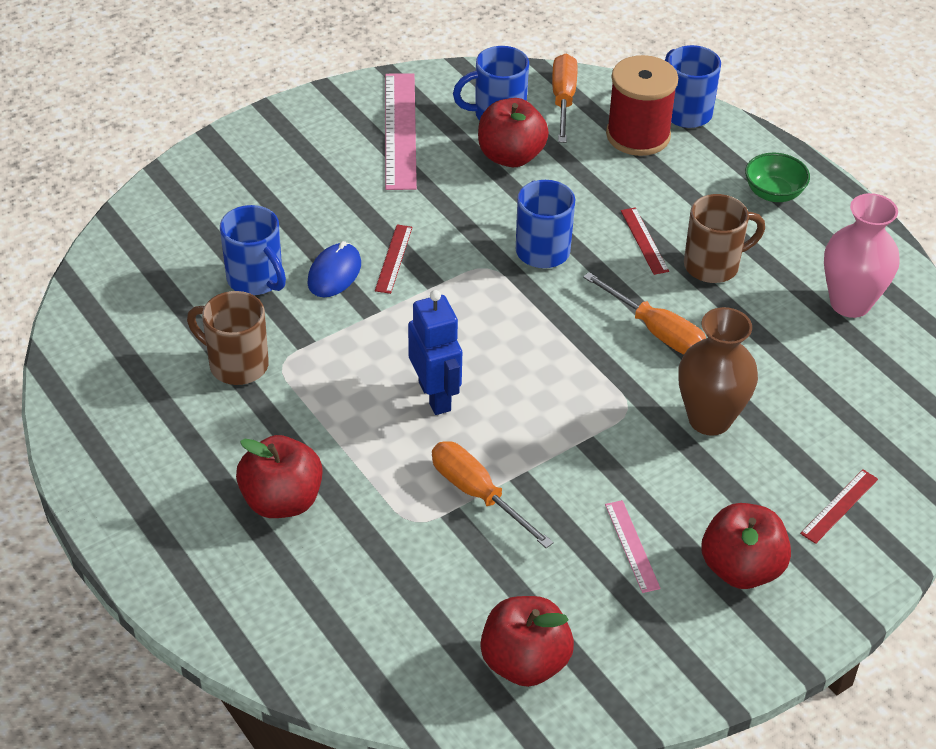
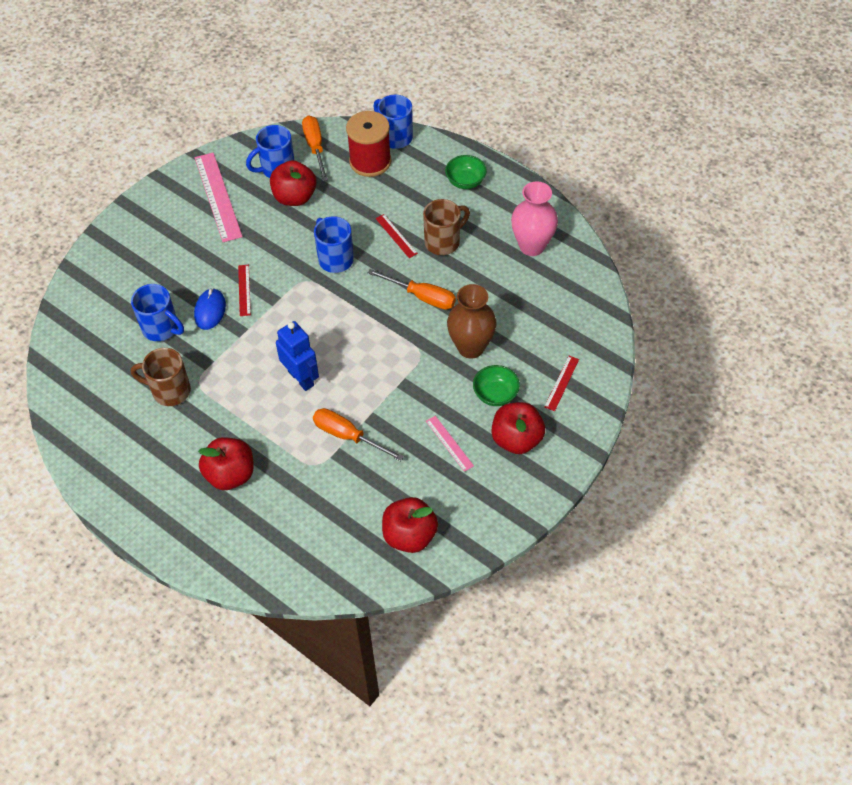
camera: 15 degrees left, 10 degrees up
(727, 495) = (495, 394): none -> green bowl

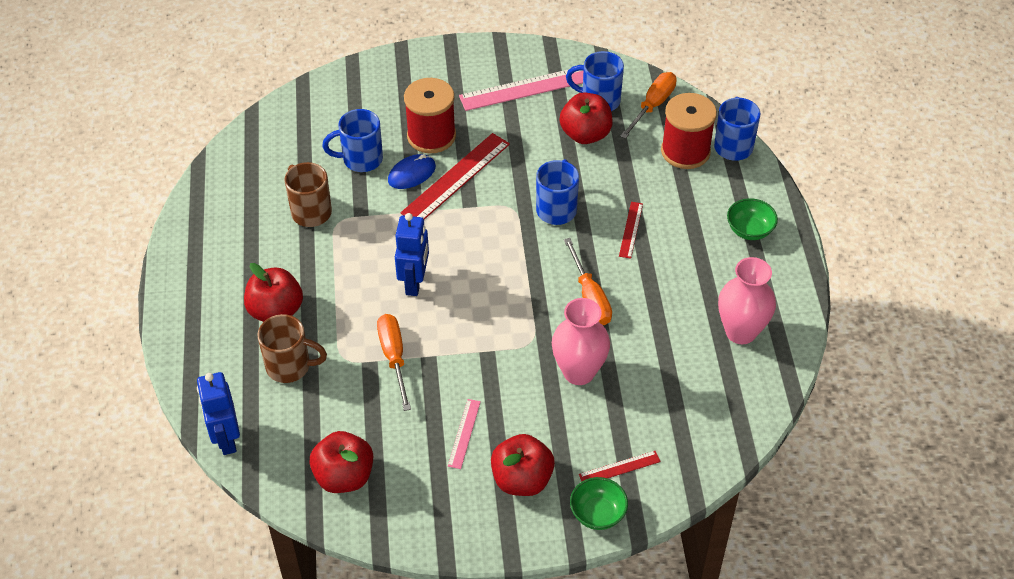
camera: 45 degrees right, 5 degrees down
(161, 328) = (361, 159): blue mug -> blue mug turned 90 degrees clockwise
(192, 275) = (431, 136): none -> red spool
(218, 196) = (525, 88): pink ruler -> pink ruler turned 45 degrees clockwise
(244, 290) = (456, 178): red ruler -> red ruler, size x1.97
(303, 583) = (226, 439): none -> blue robot
(443, 242) = (665, 266): brown mug -> brown mug (290, 366)
(471, 347) = (579, 372): brown vase -> pink vase
(495, 394) = (550, 428): green bowl -> green bowl (597, 514)

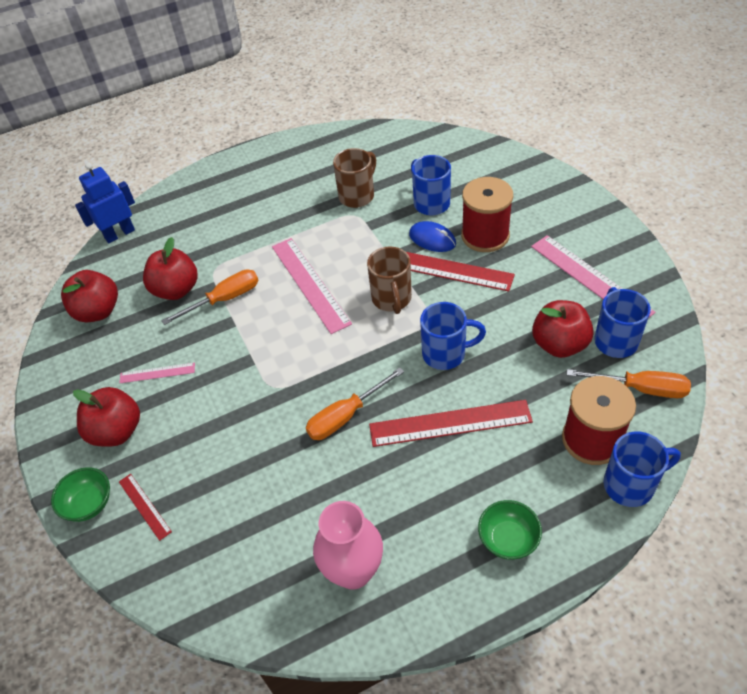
camera: 75 degrees right, 0 degrees up
(276, 311) = (247, 215): red apple -> red apple (176, 290)
(290, 366) = (196, 242): brown mug -> brown mug (392, 299)
(414, 282) = (310, 284): blue robot -> pink ruler
(579, 372) = (250, 436): pink vase -> none
(631, 230) = (450, 423): red ruler -> red ruler, size x1.97

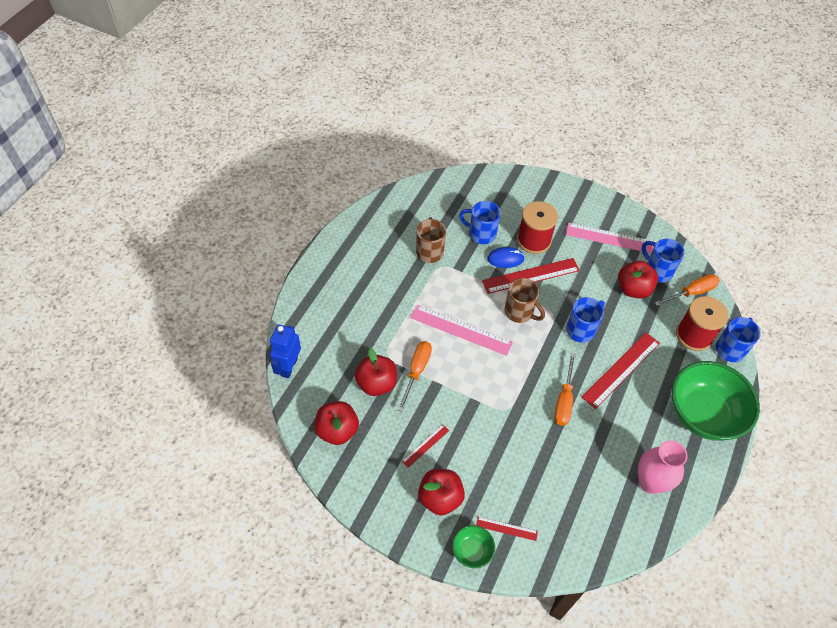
camera: 45 degrees left, 5 degrees up
(157, 373) = (425, 445): pink ruler -> red ruler
(508, 539) = (703, 414): green bowl -> green bowl, size x2.22

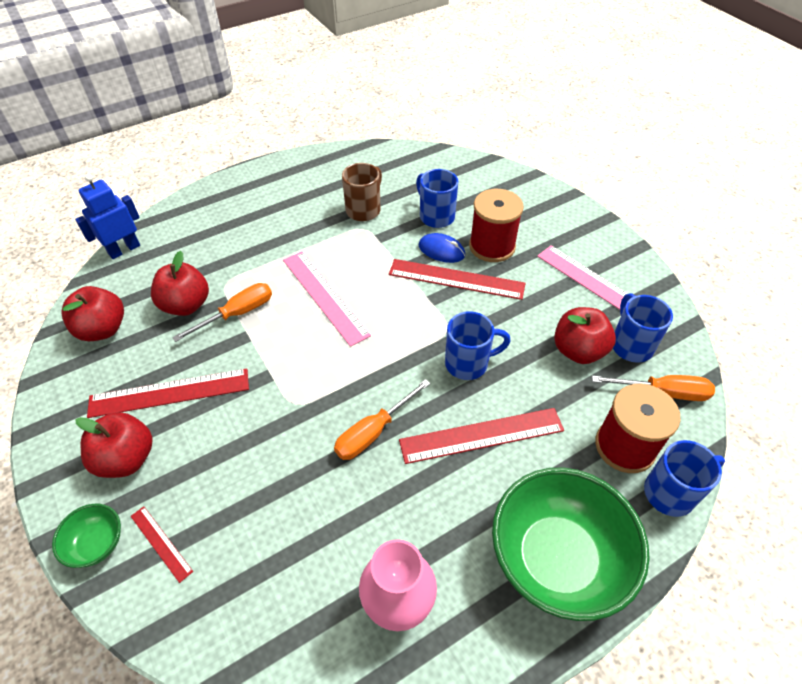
camera: 35 degrees right, 5 degrees down
(425, 445) = (169, 393): red ruler -> red ruler, size x1.97
(520, 312) = (408, 310): brown mug -> none

